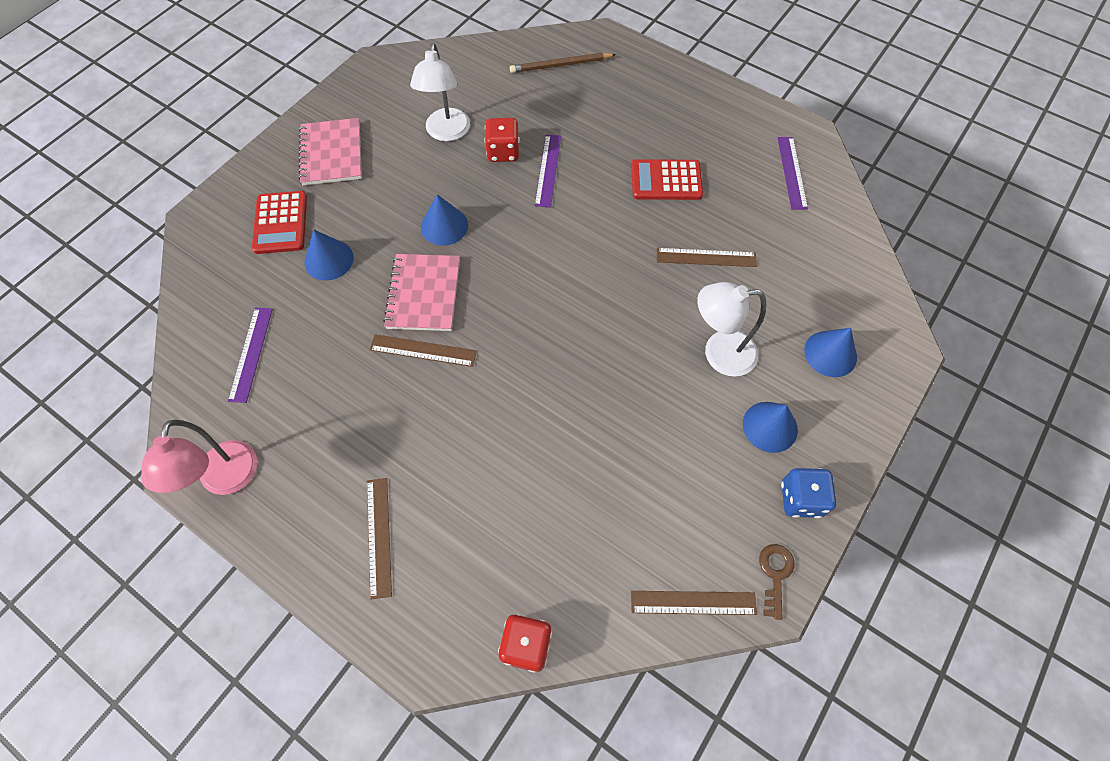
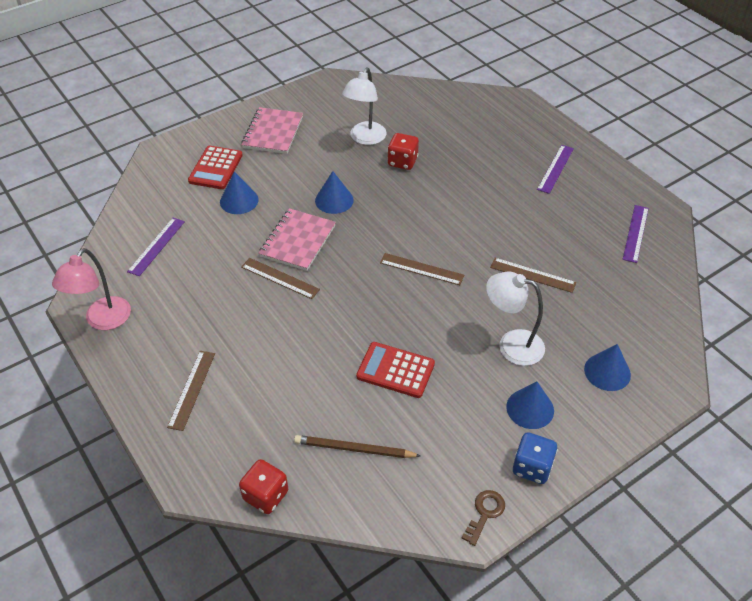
camera: 20 degrees right, 15 degrees down
(548, 170) = (431, 182): purple ruler -> purple ruler (555, 168)
(561, 65) = (476, 113): brown pencil -> brown pencil (354, 449)
(666, 181) = (524, 213): red calculator -> red calculator (395, 370)
(693, 603) = (408, 511): brown ruler -> brown ruler (421, 269)

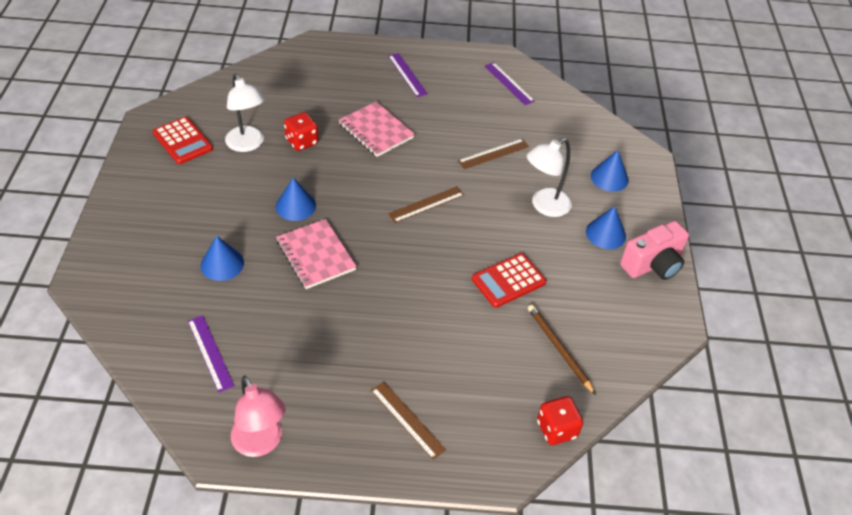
camera: 55 degrees left, 0 degrees up
(216, 168) = (160, 255): red calculator -> red calculator (183, 141)
(273, 132) = (164, 192): pink notebook -> pink notebook (376, 131)
(280, 278) = (345, 291): brown ruler -> none
(354, 449) = (559, 349): brown pencil -> brown pencil turned 105 degrees clockwise
(485, 513) = (669, 312): brown key -> none
(532, 467) = (653, 265): blue dice -> pink camera

